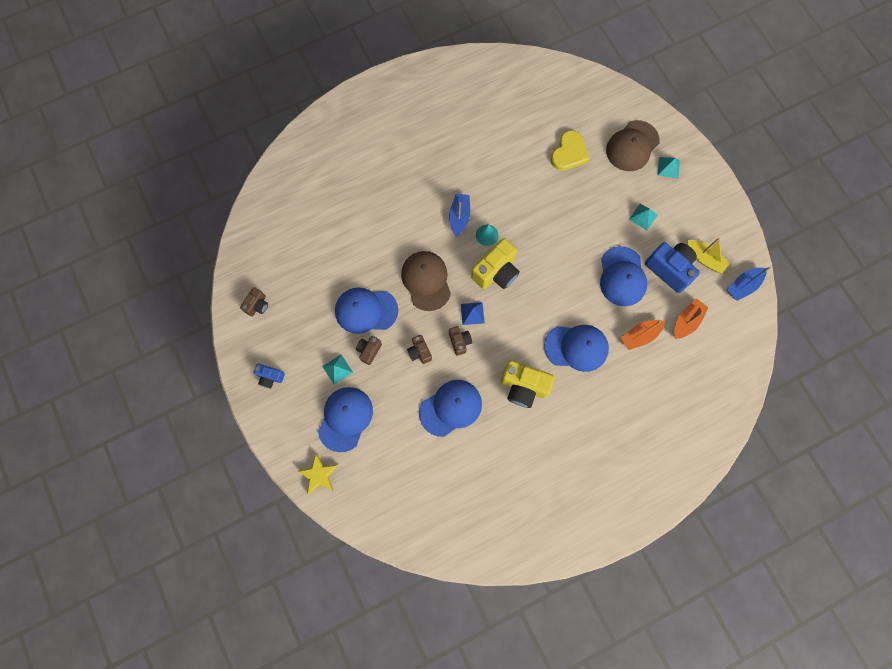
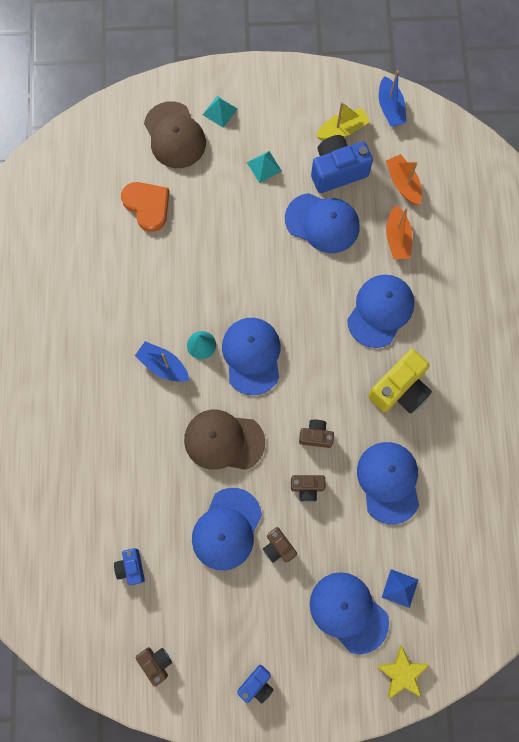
camera: 65 degrees left, 0 degrees up
(312, 261) = (131, 567): none -> blue camera
(337, 369) = (284, 596): turquoise pyramid -> none
(472, 313) = (288, 406): blue pyramid -> blue pyramid (400, 588)
(496, 272) = (252, 356): yellow camera -> blue cap
(569, 153) = (147, 206): yellow heart -> orange heart

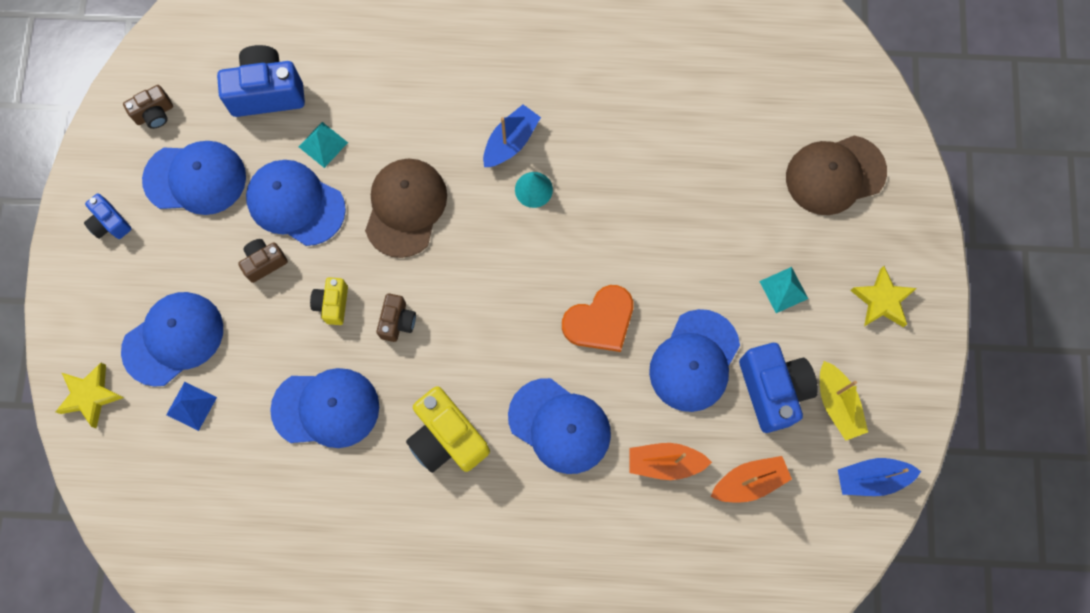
camera: 95 degrees right, 0 degrees up
(131, 567) = (267, 92): blue camera -> blue camera, size x1.84
(147, 206) = (732, 134): orange heart -> orange heart (600, 321)
(220, 111) = (870, 237): turquoise pyramid -> turquoise pyramid (323, 144)
(252, 356) = (513, 251): blue cap -> blue cap (195, 178)
(266, 104) = (882, 300): none -> yellow star
(307, 488) = (332, 304): brown camera -> yellow camera

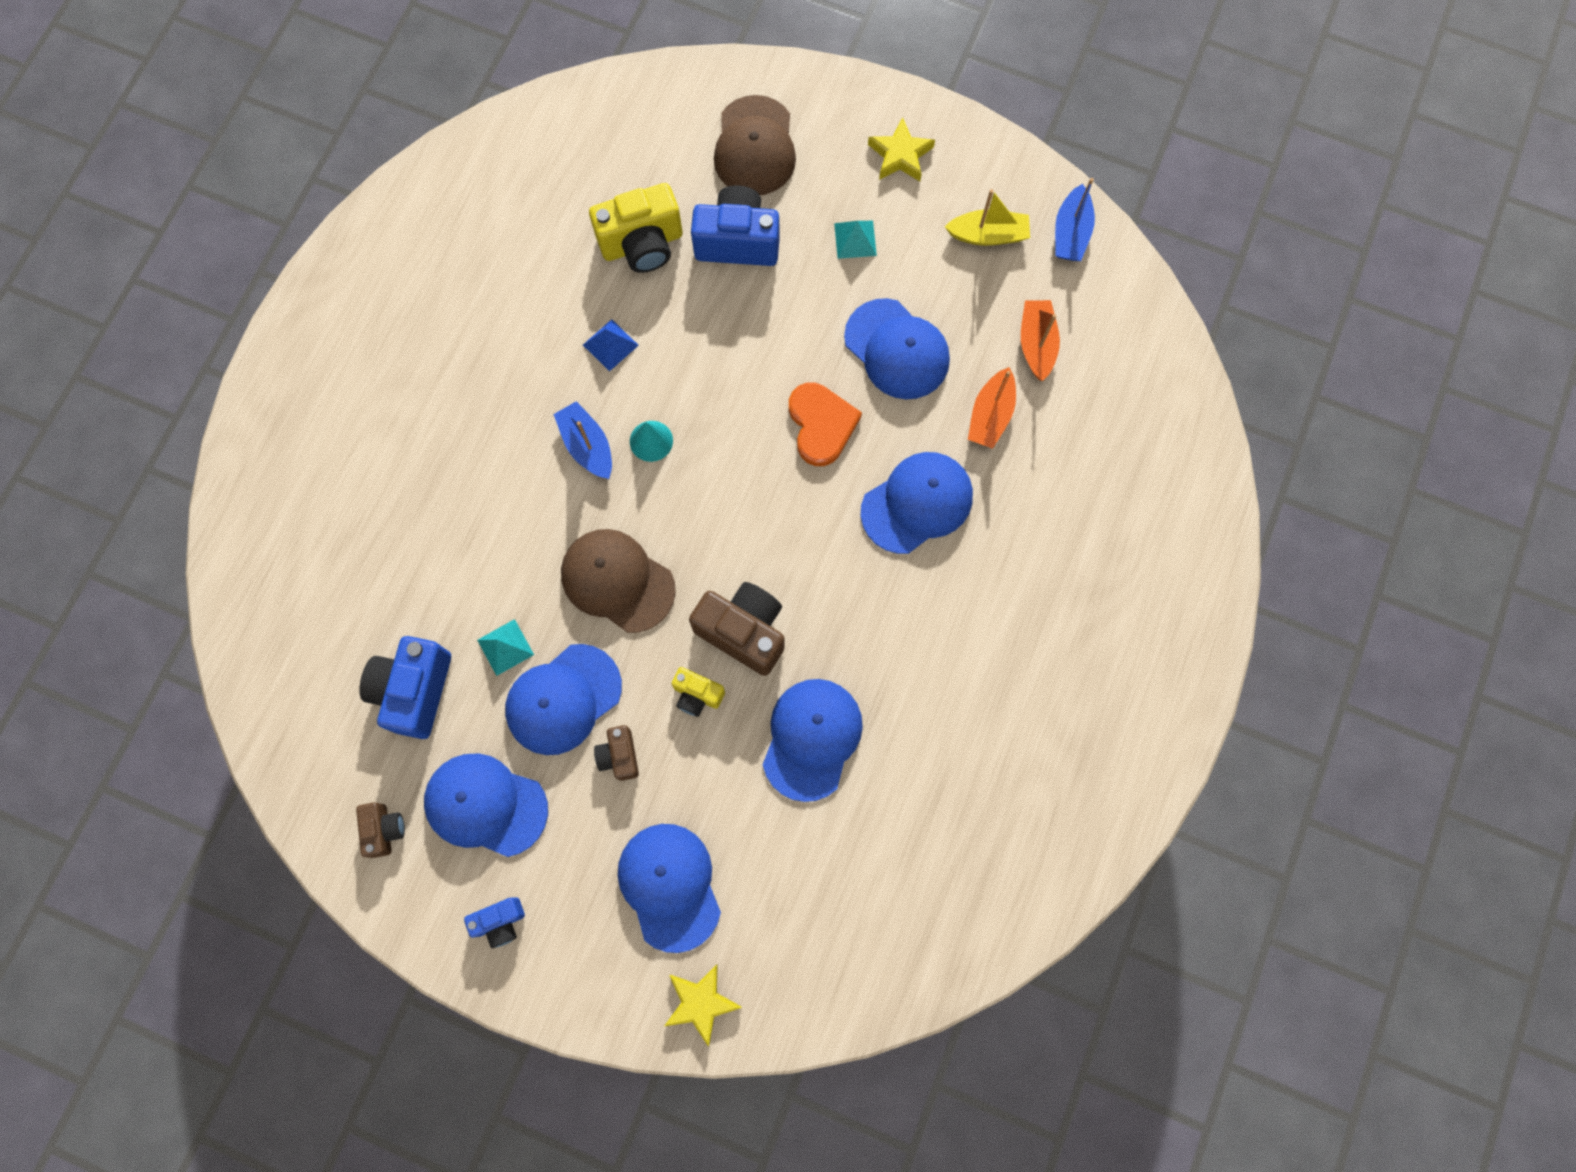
camera: 70 degrees left, 0 degrees up
(191, 406) = (755, 888): blue pyramid -> blue pyramid (610, 345)
(195, 178) = (486, 805): blue cap -> blue cap turned 90 degrees counterclockwise
(397, 321) = (743, 631): brown camera -> brown camera, size x1.84
(447, 438) = (890, 621): yellow camera -> yellow camera (642, 244)
(773, 390) = (953, 288): blue camera -> blue camera (737, 241)

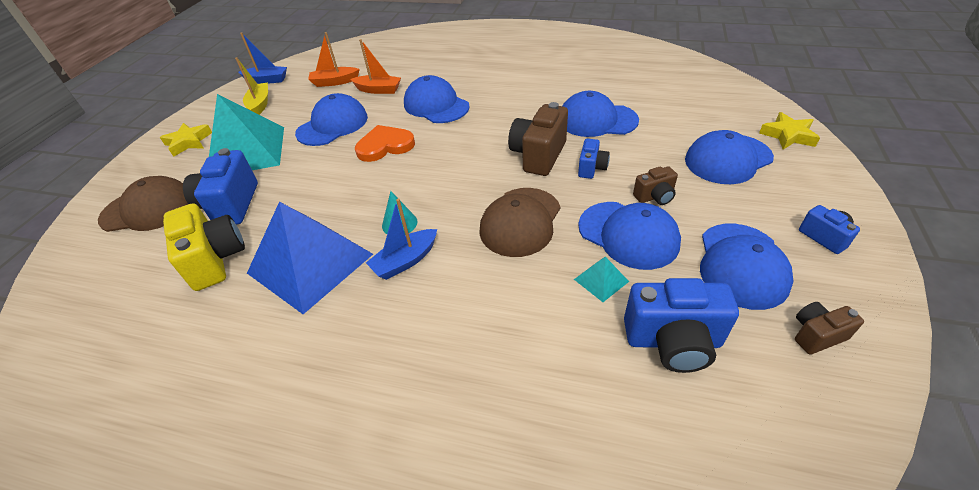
camera: 95 degrees left, 30 degrees down
(610, 345) = (310, 263): blue pyramid -> blue pyramid, size x2.50
(697, 695) = (591, 168): yellow camera -> blue camera
(855, 239) = (247, 151): turquoise pyramid -> turquoise pyramid, size x2.50

